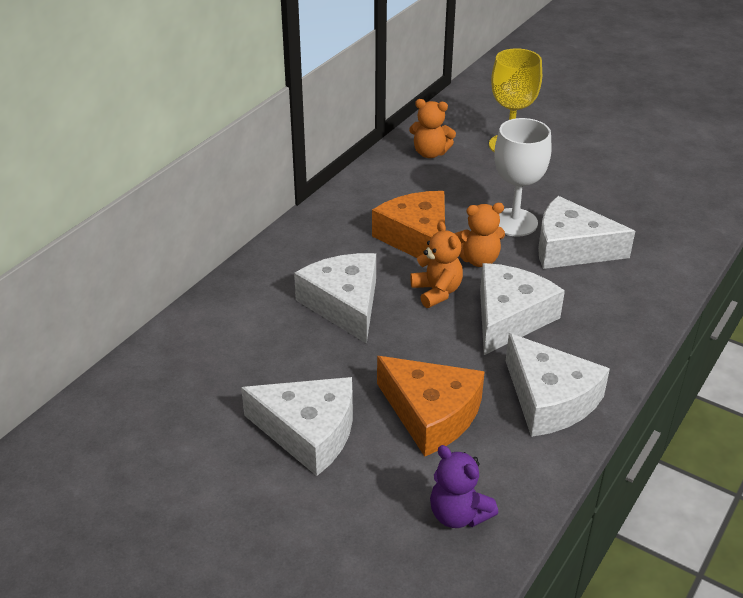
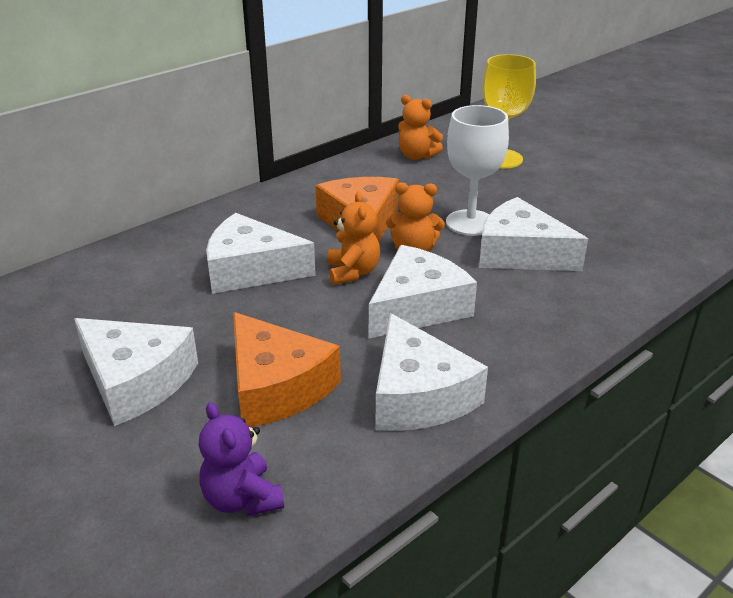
camera: 15 degrees right, 5 degrees down
(344, 305) = (251, 270): white cheese -> white cheese turned 75 degrees counterclockwise

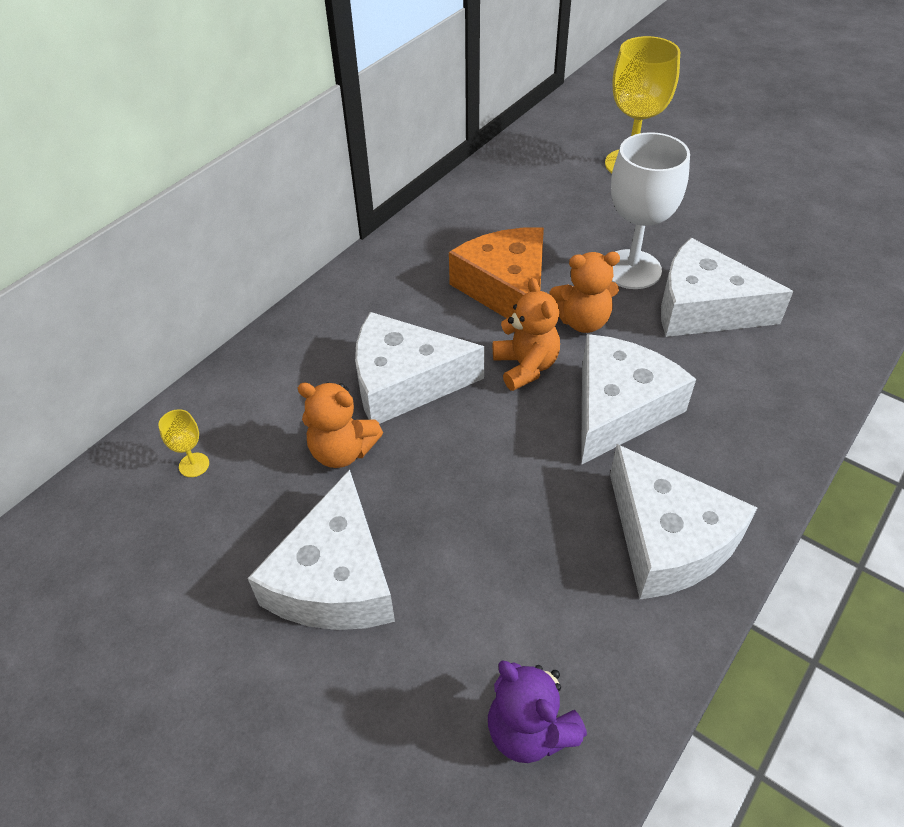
camera: 10 degrees left, 15 degrees up
(64, 298) = (194, 465): none -> yellow goblet
(136, 381) = (335, 578): white cheese -> white cheese turned 75 degrees clockwise
(276, 386) = (504, 556): orange cheese -> none
(416, 156) = (532, 173): orange teddy bear -> orange teddy bear (342, 451)

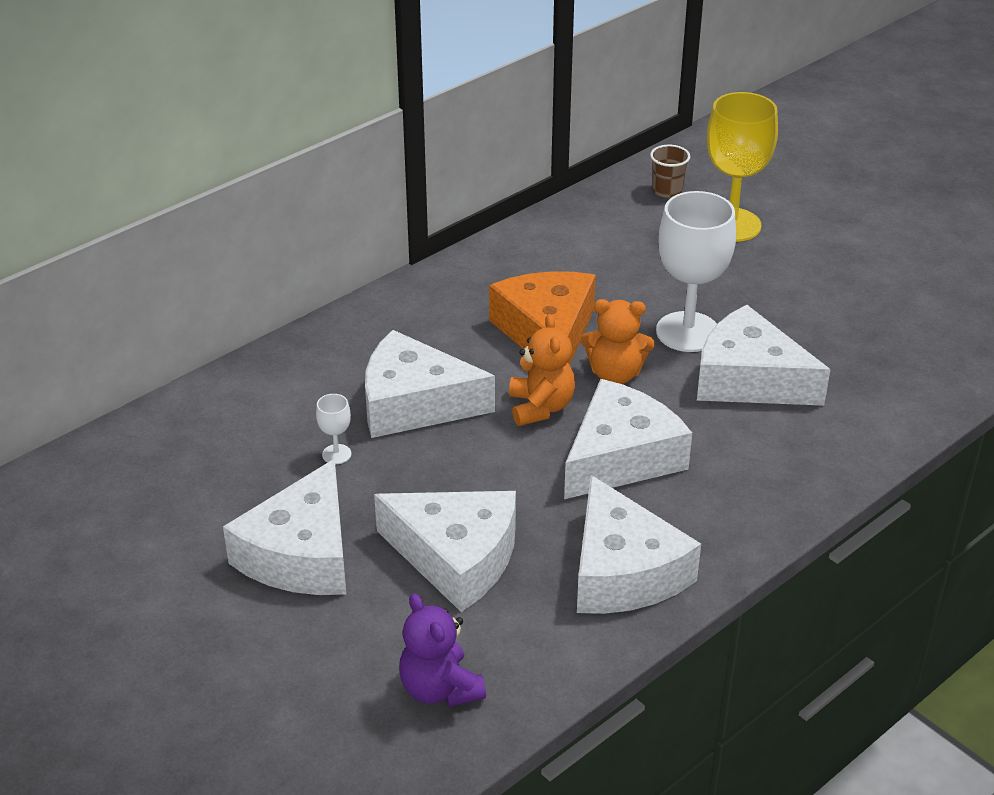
camera: 10 degrees right, 10 degrees down
(194, 465) = (194, 445): yellow goblet -> none
(342, 451) = (336, 454): orange teddy bear -> white goblet
(496, 553) = (456, 557): none -> white cheese
(564, 141) = (667, 191): none -> brown cup

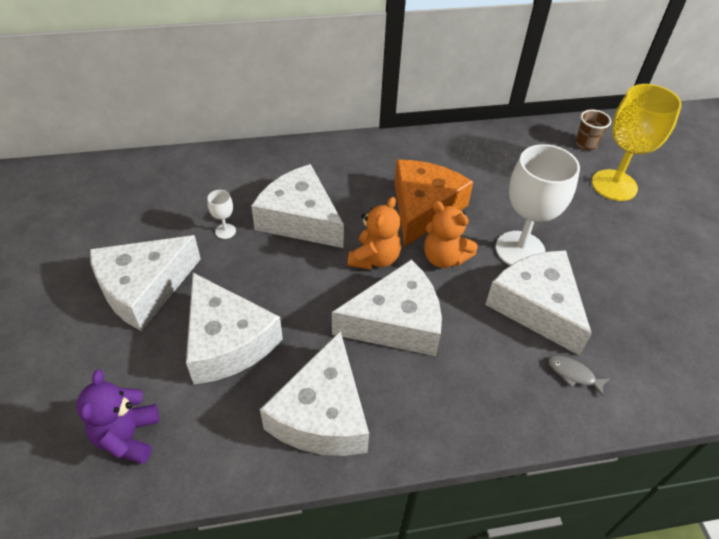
camera: 30 degrees right, 10 degrees up
(831, 424) = (573, 374): none -> grey fish

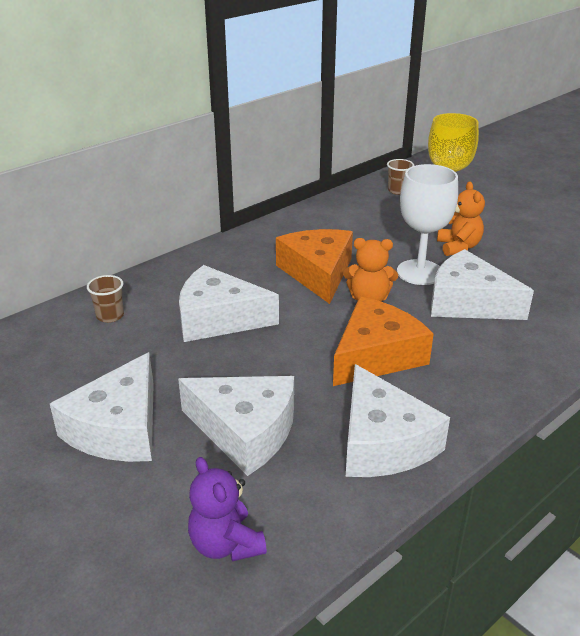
camera: 30 degrees left, 15 degrees down
(223, 178) = (110, 316): none -> brown cup
(225, 231) = (156, 353): white goblet -> none
(374, 259) = (313, 321): orange teddy bear -> orange teddy bear (458, 247)
(396, 322) = (376, 355): white cheese -> orange cheese
(573, 374) = (535, 332): grey fish -> none

